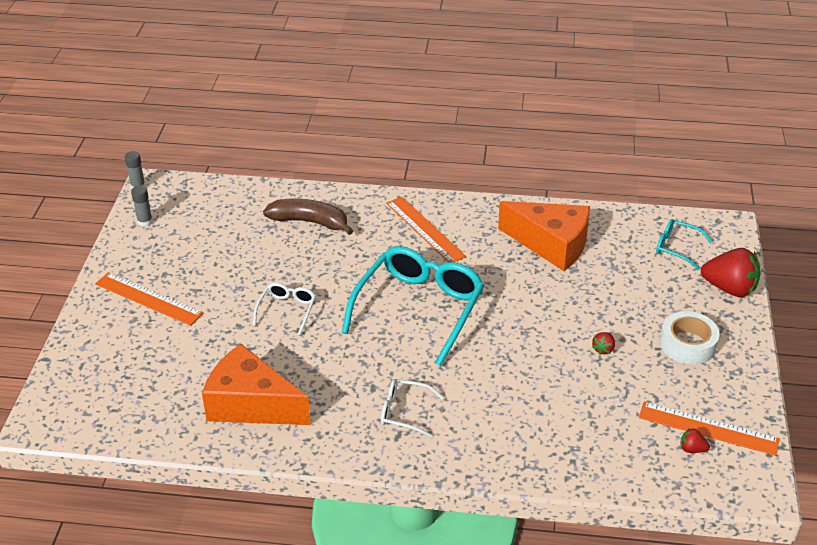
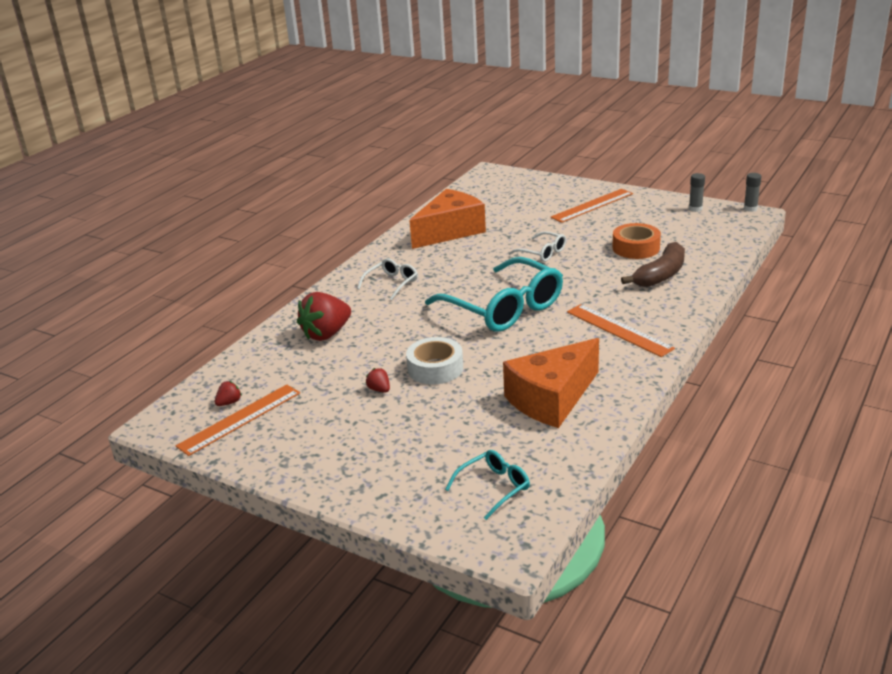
camera: 115 degrees right, 10 degrees down
(254, 247) = (636, 248): none -> orange tape
(425, 229) = (618, 330): orange ruler -> orange ruler turned 60 degrees clockwise
(688, 344) = (343, 442): white tape -> white tape (435, 368)
(729, 289) = (398, 504): red strawberry -> red strawberry (326, 334)

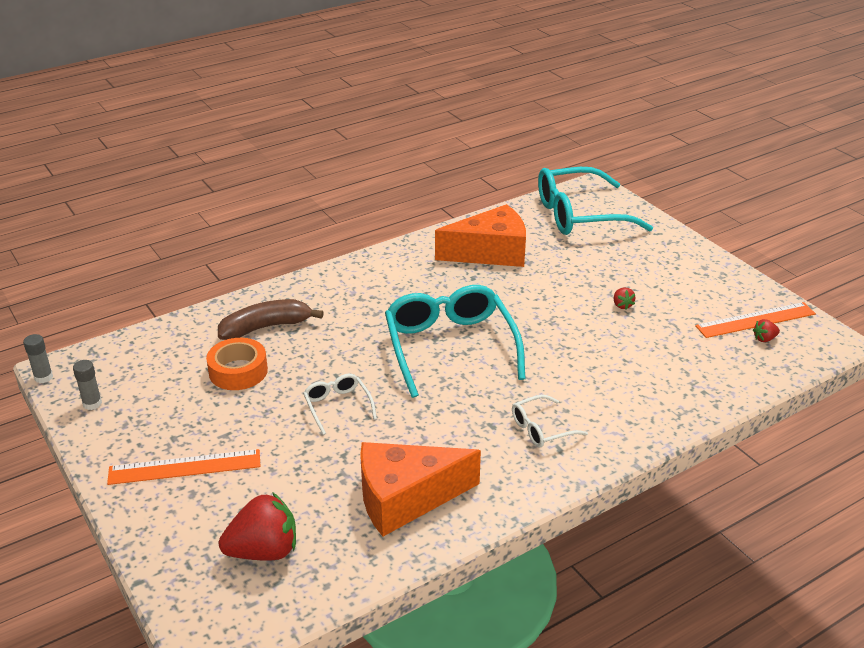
camera: 155 degrees left, 5 degrees up
(326, 334) = (648, 383): red strawberry -> red strawberry (264, 551)
(435, 368) = (562, 308): white tape -> none
(494, 488) = (580, 215): turquoise glasses -> turquoise glasses, size x2.14
(618, 330) = (376, 287): orange ruler -> none

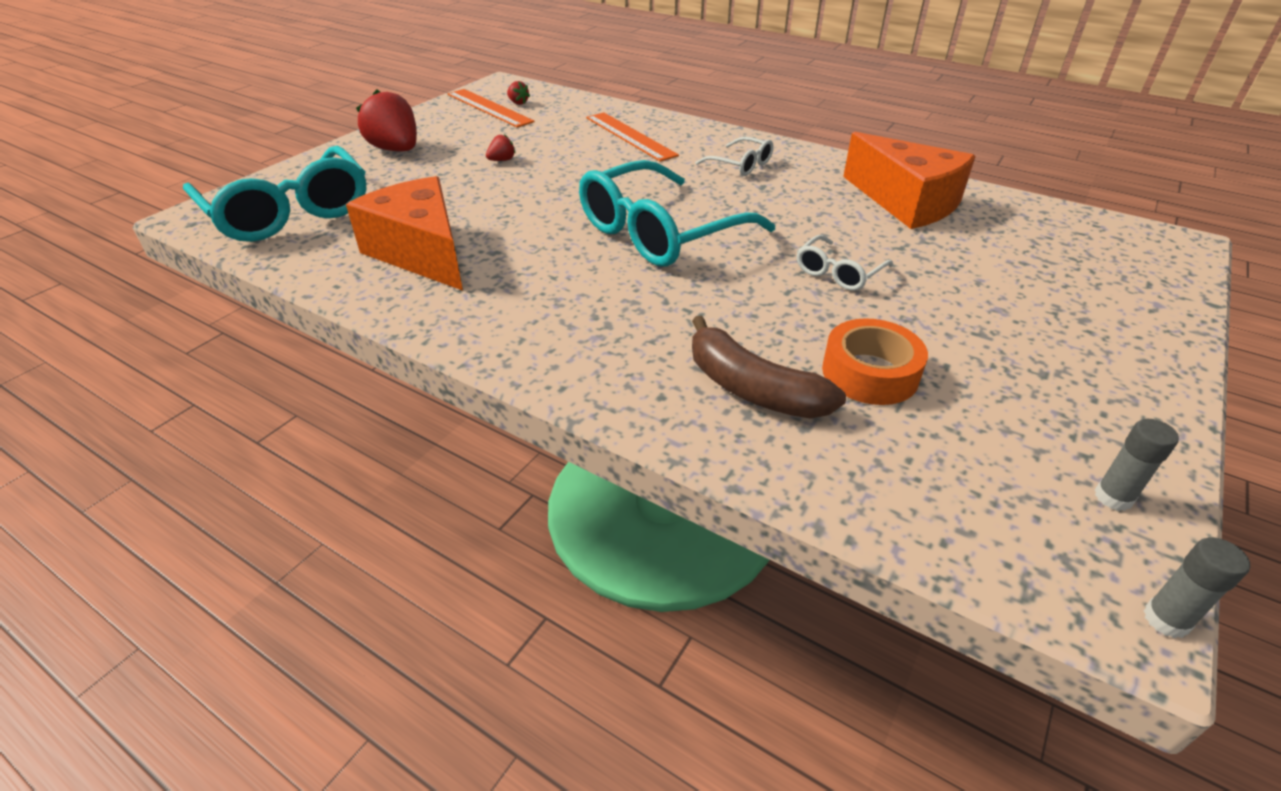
camera: 115 degrees left, 5 degrees up
(185, 467) = (1065, 341): orange ruler -> orange ruler (630, 136)
(264, 551) = (1067, 249): red strawberry -> red strawberry (396, 150)

